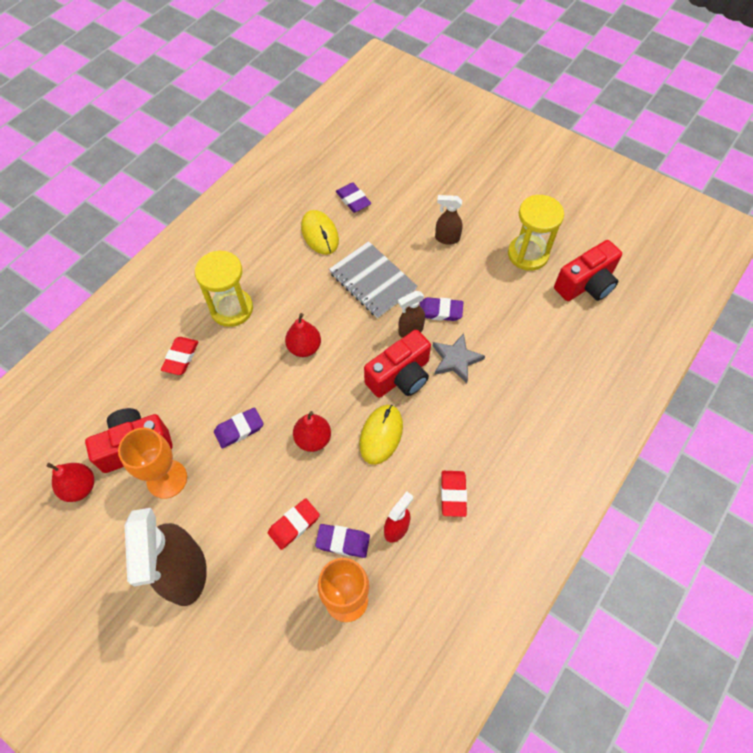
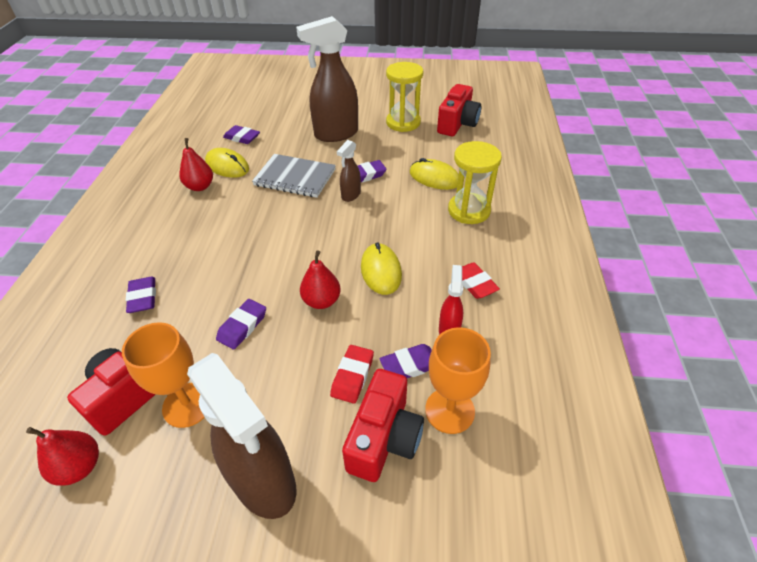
camera: 30 degrees left, 15 degrees down
(181, 357) = (143, 297): red eraser -> purple eraser
(231, 309) = (175, 242): yellow hourglass -> yellow hourglass (469, 210)
(304, 347) = (266, 241): red pear -> red pear (200, 186)
(400, 376) = (365, 226): red camera -> red camera (384, 438)
(446, 238) = (335, 134): brown spray bottle -> brown spray bottle, size x2.08
(456, 360) = (402, 198): grey star -> none
(506, 349) = (434, 177): none -> yellow mouse

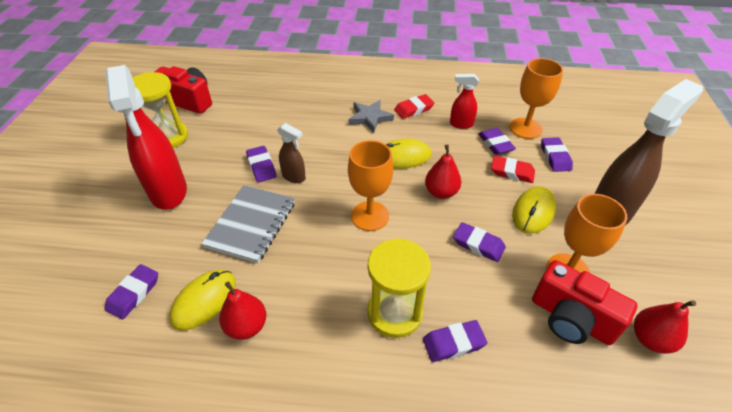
camera: 90 degrees left, 0 degrees up
(294, 245) = (370, 216): none -> orange goblet
(335, 134) = (168, 192): brown spray bottle -> red spray bottle
(384, 438) = (555, 157): red camera -> purple eraser
(434, 177) = (277, 120): yellow mouse -> yellow mouse (533, 212)
(449, 243) = (370, 118): none -> grey star
(469, 210) = (328, 105): yellow hourglass -> yellow hourglass (394, 313)

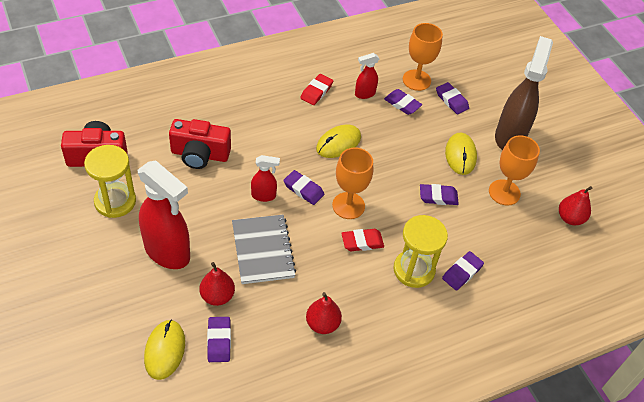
camera: 35 degrees left, 5 degrees up
(204, 301) = (277, 321): yellow mouse -> yellow mouse (165, 350)
(261, 166) = (228, 197): purple eraser -> purple eraser (303, 189)
(294, 177) = (264, 196): brown spray bottle -> red spray bottle
(370, 118) = (285, 114): grey star -> none
(441, 192) = (387, 164): red pear -> red pear (217, 296)
(512, 172) = (428, 126): red eraser -> red eraser (362, 242)
(571, 318) = (521, 225): red camera -> red camera (200, 154)

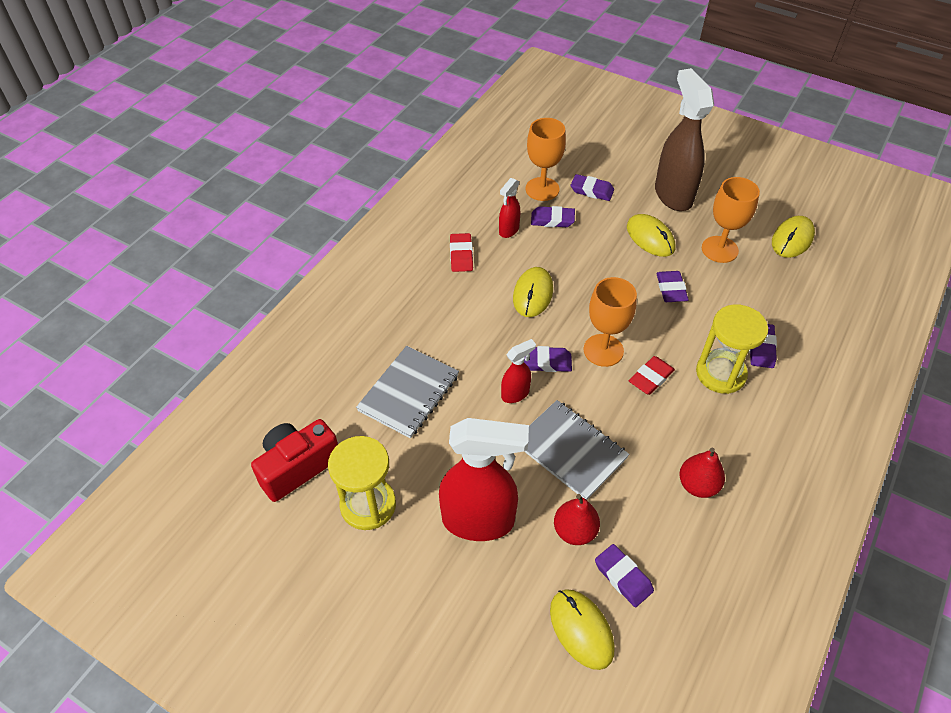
camera: 30 degrees left, 0 degrees up
(200, 154) = (409, 393): red camera -> grey notebook
(438, 197) = (671, 289): purple eraser -> purple eraser turned 60 degrees counterclockwise
(570, 218) = (792, 239): red pear -> yellow mouse

